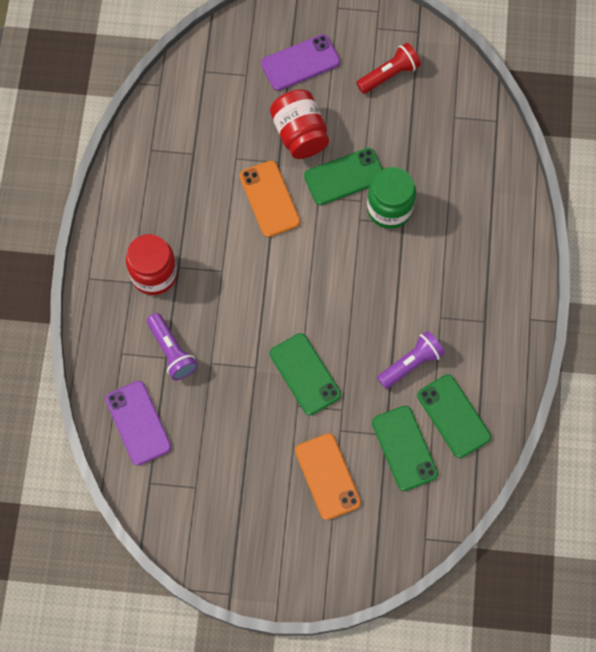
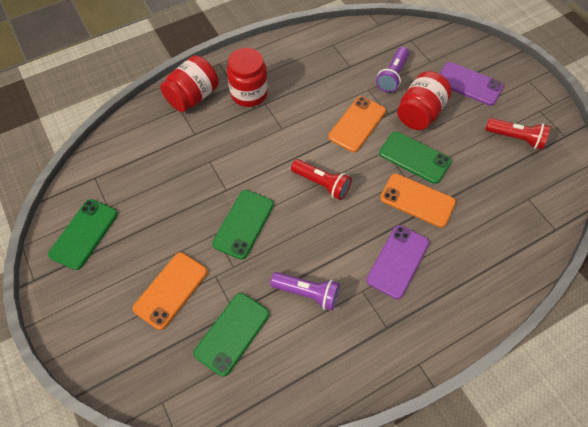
camera: 55 degrees right, 10 degrees down
(115, 331) = (193, 97): none -> red jar
(138, 423) = (135, 146): purple phone -> purple phone (398, 261)
(172, 351) = (201, 134): purple flashlight -> purple flashlight (392, 76)
(312, 278) = (322, 184): none -> red flashlight
(389, 208) = (417, 200): green jar -> orange phone
(453, 416) = (287, 355): green phone -> green phone (84, 234)

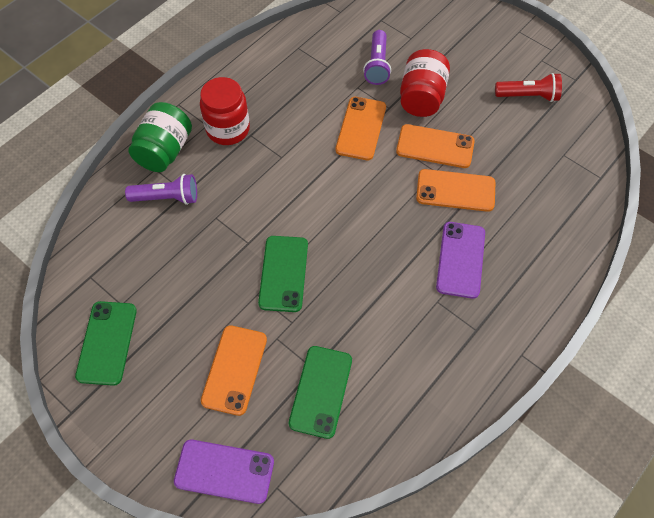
camera: 20 degrees left, 0 degrees up
(193, 97) = (165, 151): red jar -> green jar
(307, 293) = (382, 323): purple flashlight -> purple flashlight (167, 198)
(322, 184) = (350, 204): red flashlight -> none
(414, 157) = (435, 147): green phone -> orange phone
(469, 84) = (460, 52): purple phone -> purple phone (224, 471)

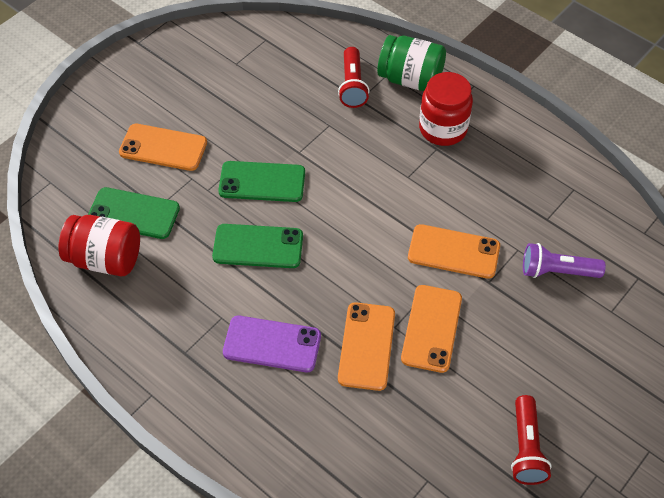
camera: 90 degrees right, 5 degrees down
(107, 343) = (199, 58): green phone -> green phone (258, 246)
(167, 198) = (352, 86): purple flashlight -> red flashlight
(224, 471) = (71, 145): purple phone -> none
(421, 97) = (508, 318): red jar -> red jar (105, 259)

